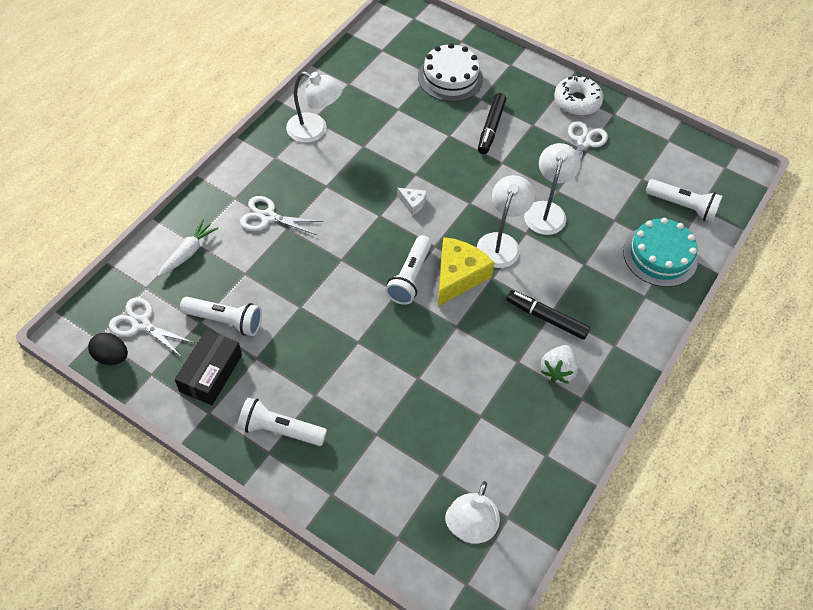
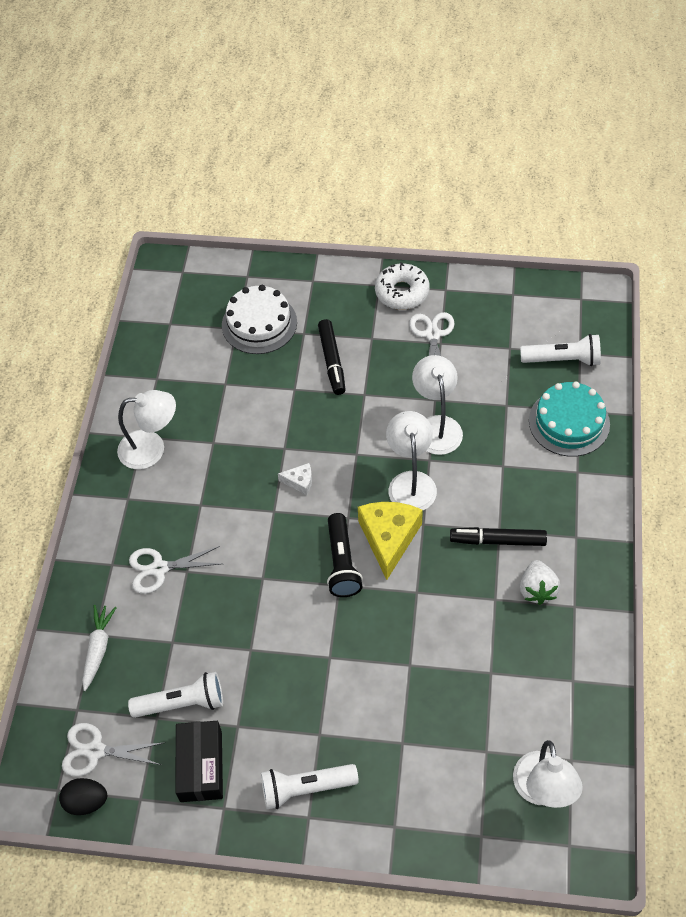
camera: 20 degrees left, 0 degrees up
(410, 277) = (342, 563): white flashlight -> black flashlight

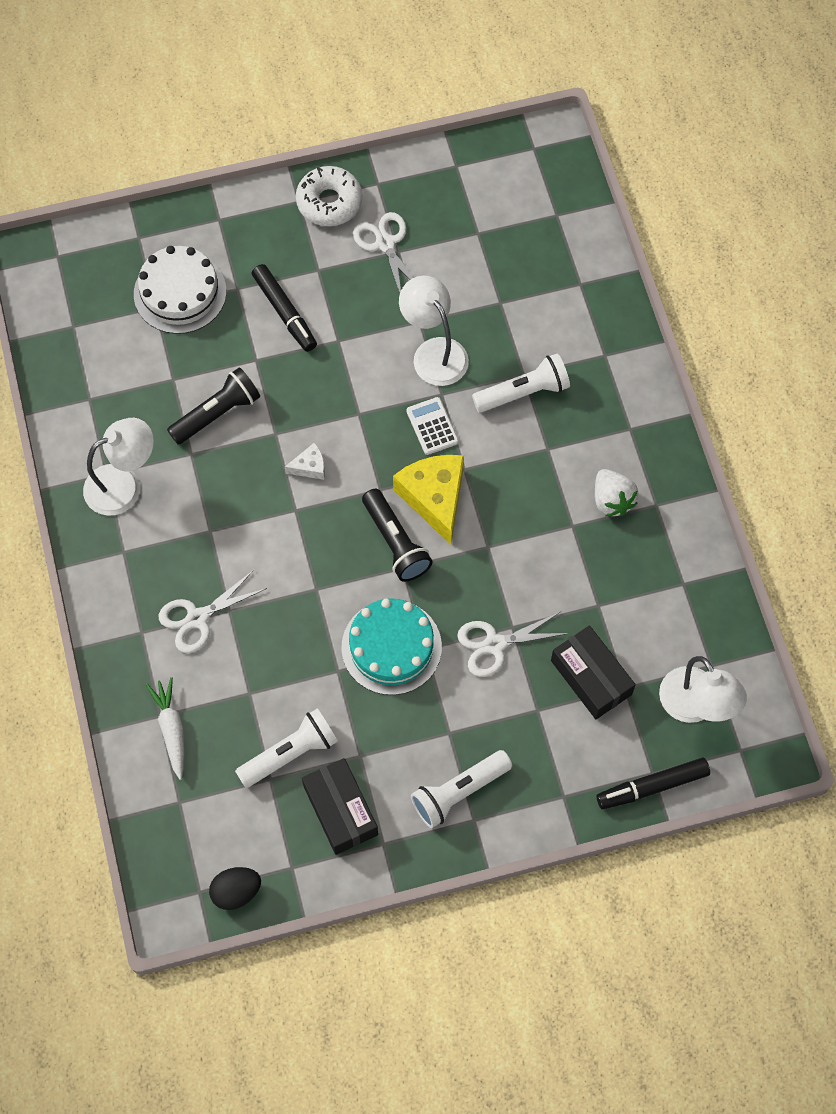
camera: 25 degrees left, 10 degrees up
(95, 751) = (221, 837): white scissors -> white scissors (495, 644)
(246, 419) = (217, 413): none -> black flashlight
(411, 482) = (432, 426): white lamp -> white calculator
(460, 732) = (591, 677): none -> black box
(497, 540) = (550, 461): black marker -> black marker (652, 786)
(562, 359) = (541, 229): white flashlight -> white flashlight (523, 392)
(569, 422) = (575, 301): turquoise cake -> turquoise cake (391, 647)

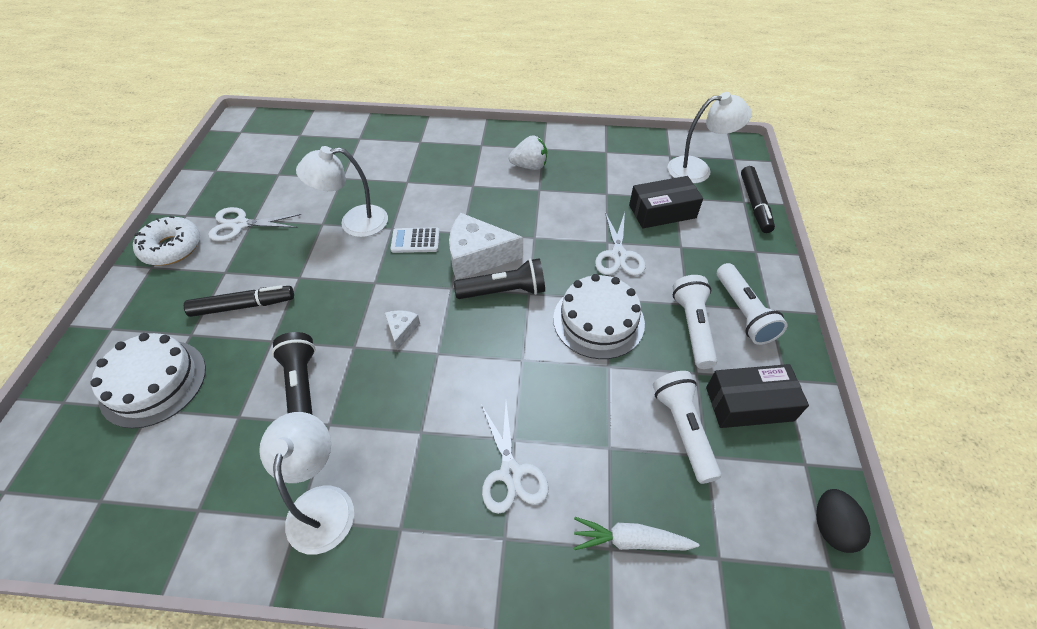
camera: 70 degrees left, 15 degrees down
(391, 647) = (598, 320): turquoise cake -> white cake
(434, 498) = (477, 256): yellow cheese -> white cheese
(523, 392) = (421, 185): white flashlight -> white flashlight (692, 328)

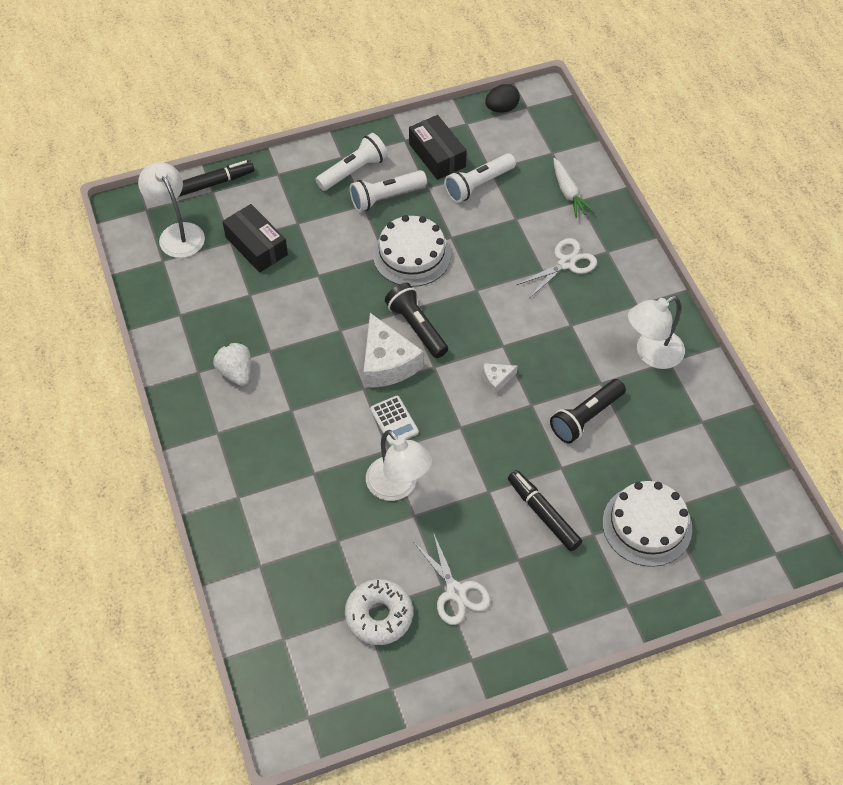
camera: 115 degrees left, 5 degrees up
(172, 248) = (519, 633): white donut -> white donut (379, 616)
(618, 255) = (331, 262): white scissors -> none

